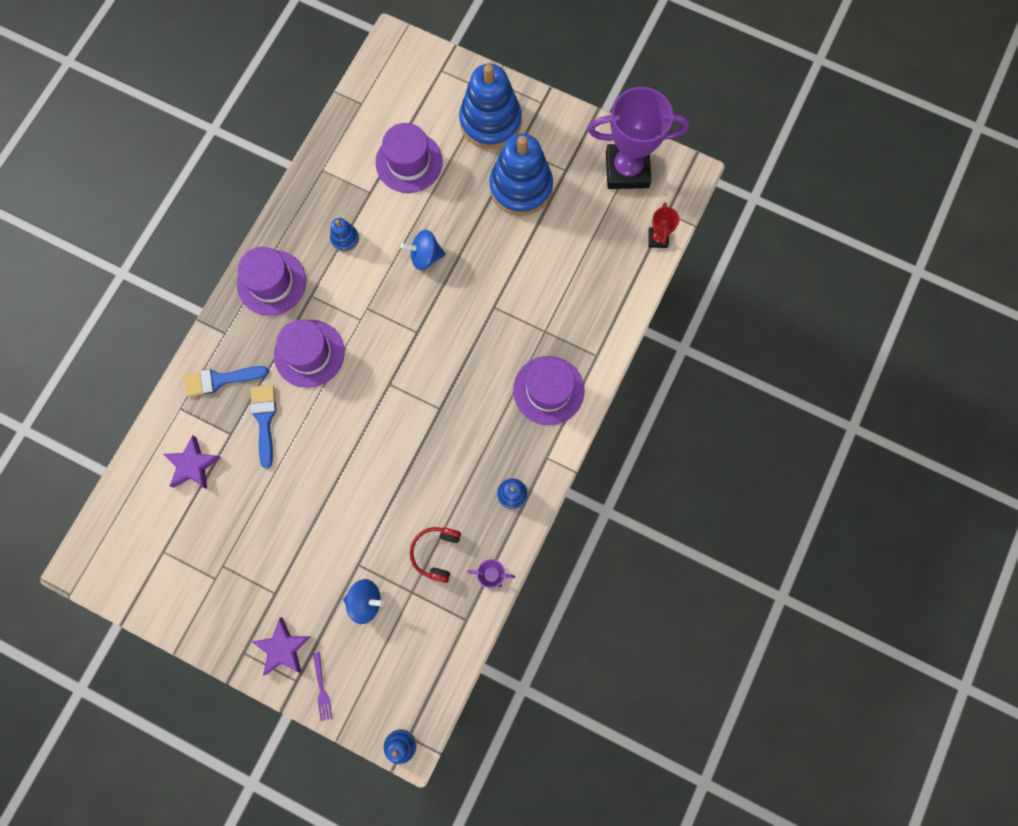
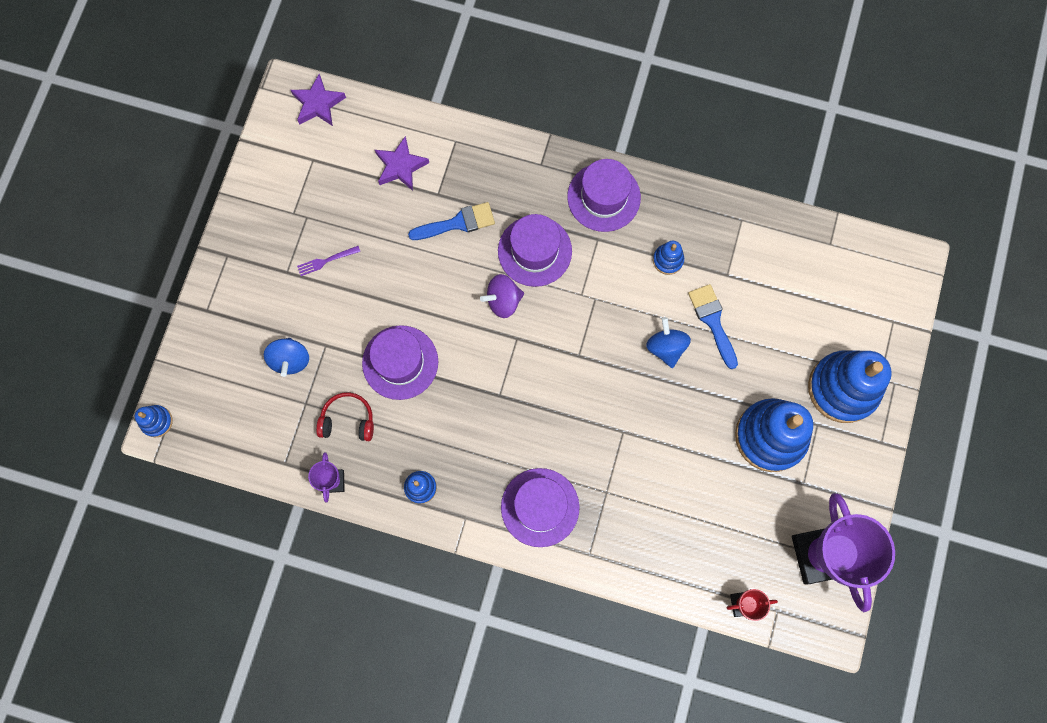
camera: 80 degrees right, 0 degrees up
(220, 380) = (491, 171): blue brush -> blue brush (712, 321)
(283, 648) = (236, 291): purple star -> purple star (318, 104)
(322, 689) = (201, 336): purple fork -> purple fork (326, 261)
(351, 390) = (503, 301): none -> purple spinning top
(409, 162) = (772, 308): purple hat -> purple hat (400, 362)

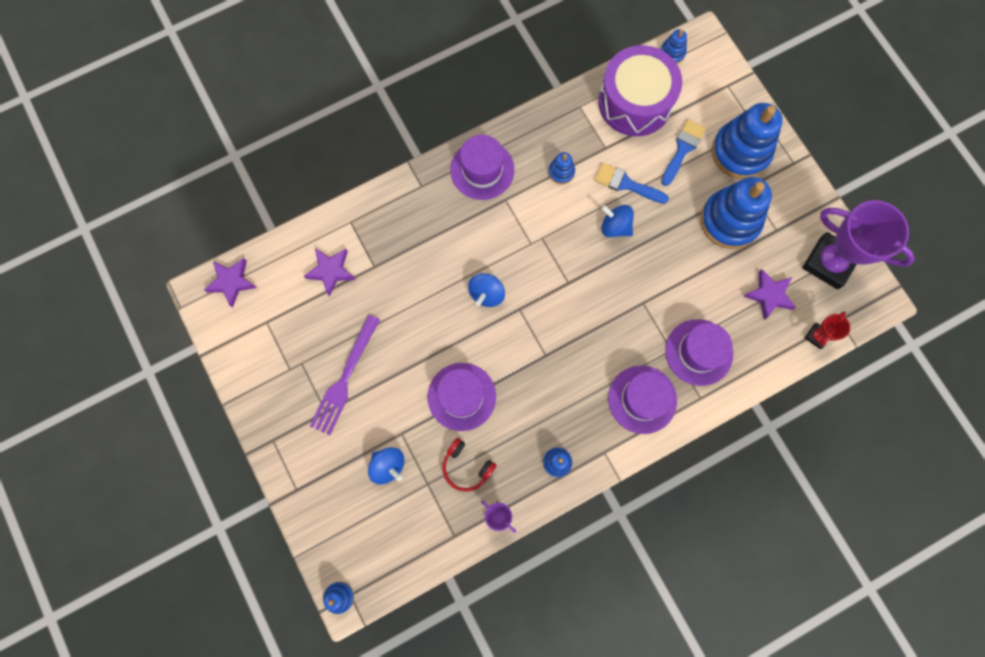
camera: 45 degrees left, 0 degrees up
(326, 261) = (344, 379): purple fork -> purple fork, size x2.13
(348, 420) = (466, 467): red headphones -> red headphones turned 105 degrees counterclockwise
(458, 223) = (406, 272): blue brush -> blue brush (683, 149)
(503, 301) = (486, 294): purple spinning top -> blue spinning top
(534, 251) = (474, 244): purple hat -> purple hat (699, 352)
(737, 530) = (769, 295): none -> purple star
(794, 260) = (635, 102): none -> purple drum
(872, 248) = (672, 53): none -> blue stacking toy

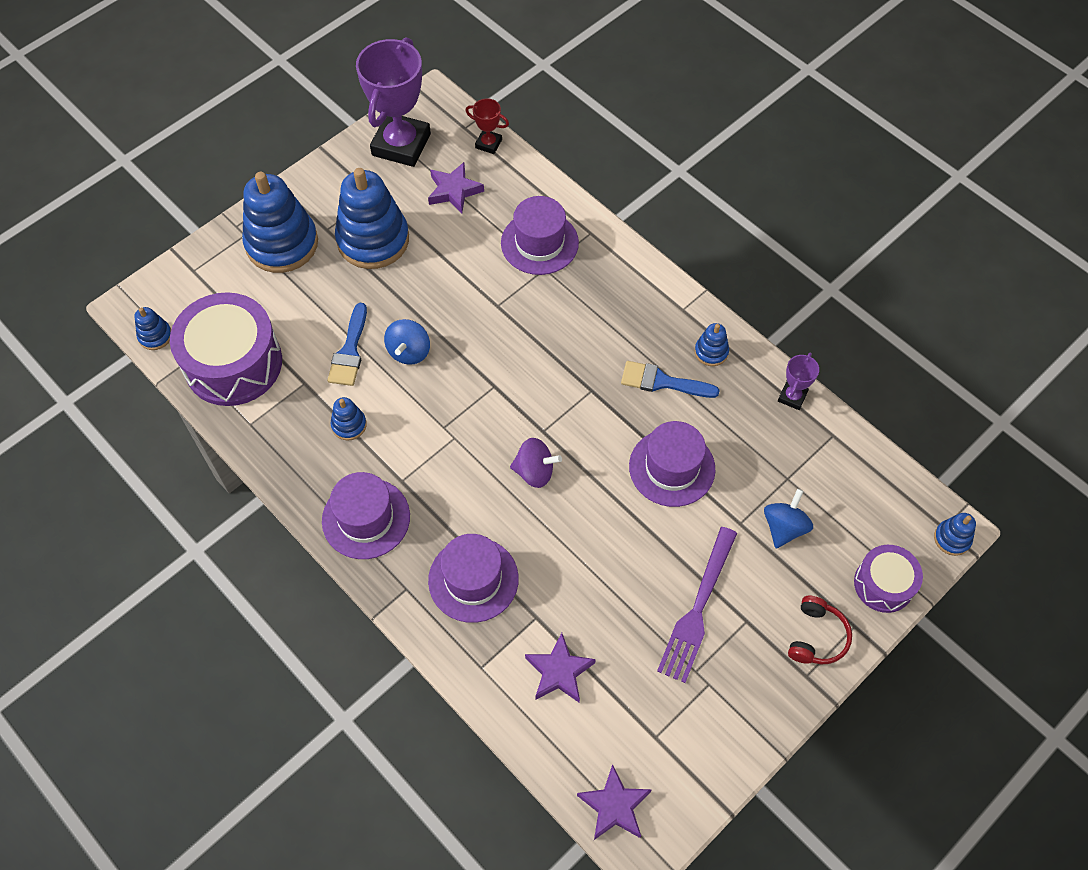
camera: 105 degrees left, 15 degrees down
(320, 525) = (883, 584): none -> purple drum
(344, 379) = (697, 609): purple fork -> purple fork turned 105 degrees clockwise
(466, 467) = (752, 442): red headphones -> red headphones (816, 637)
(486, 294) = (534, 471): blue spinning top -> purple spinning top
(642, 399) = (611, 285): purple hat -> purple hat (473, 579)
(683, 149) = (290, 301): blue brush -> blue brush (662, 382)

